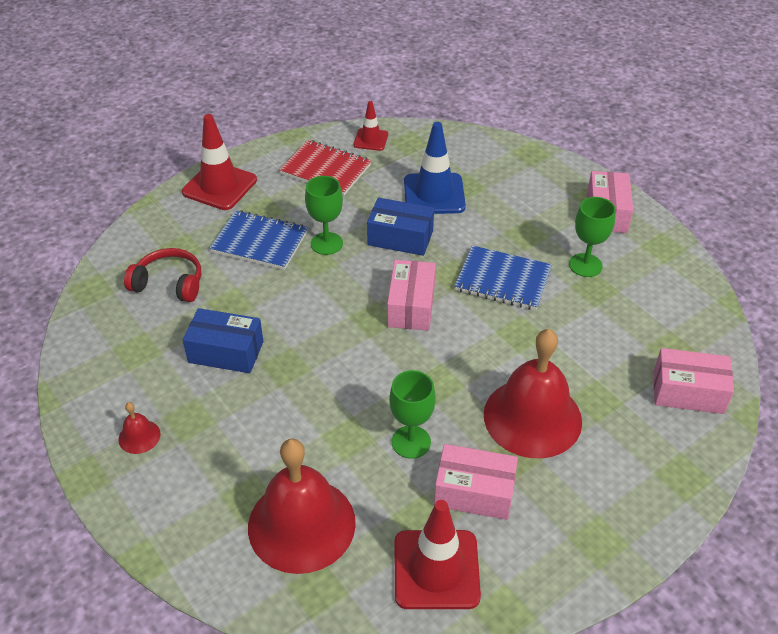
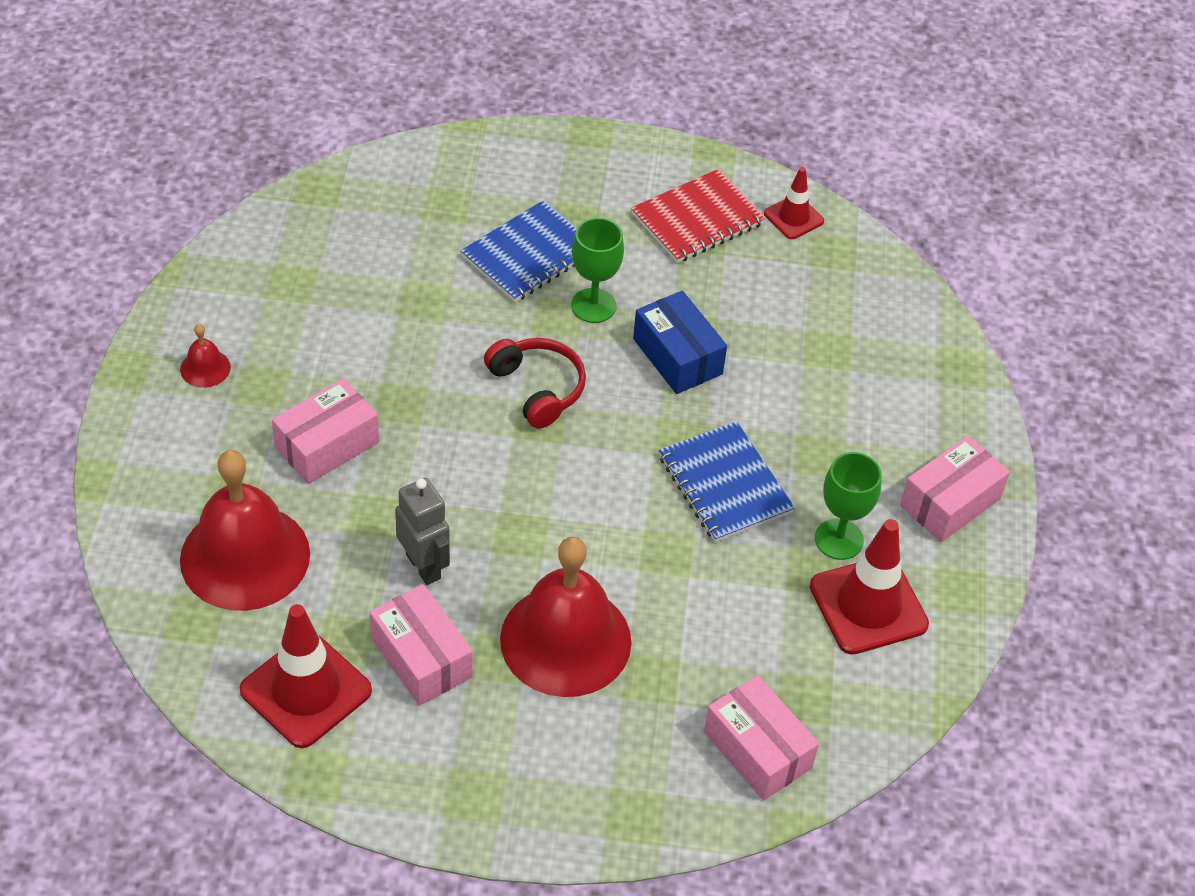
camera: 40 degrees right, 5 degrees up
(169, 283) = (394, 235): red headphones -> red headphones (538, 388)
(219, 186) = (563, 160): red traffic cone -> red traffic cone (868, 605)
(226, 352) = (365, 346): blue box -> none
(260, 242) = (529, 254): blue notebook -> blue notebook turned 75 degrees clockwise
(325, 170) = (697, 219): red notebook -> red notebook turned 75 degrees clockwise
(411, 306) = (593, 437): pink box -> pink box (327, 445)
(411, 442) = (424, 566): green goblet -> grey robot
(434, 194) = (779, 334): blue traffic cone -> none

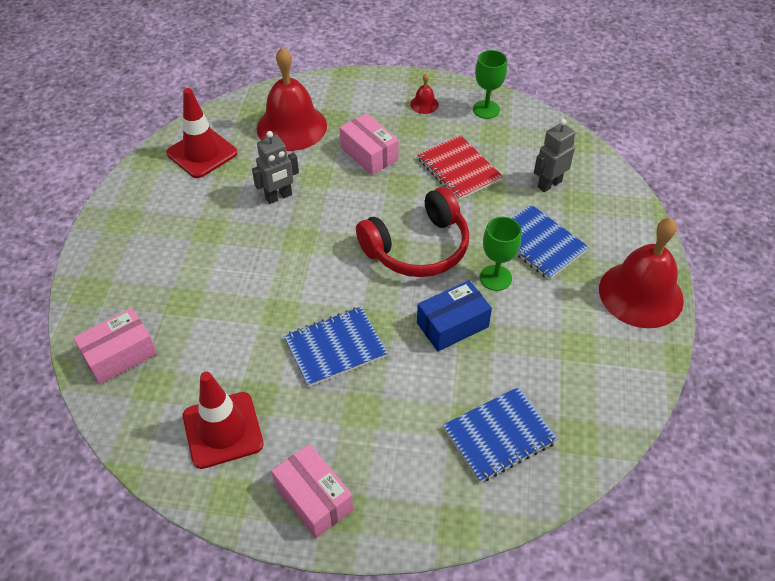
camera: 95 degrees right, 0 degrees up
(410, 231) = (549, 184): none -> grey robot
(421, 658) = (215, 197): pink box -> none
(538, 388) = (418, 248): red headphones -> red headphones, size x1.59
(565, 640) = (218, 260): red bell -> red bell (641, 294)
(697, 219) = (595, 343): red notebook -> red notebook (459, 169)
(793, 217) = (612, 409): red traffic cone -> none
(839, 539) = (283, 416): green goblet -> green goblet (486, 109)
(841, 322) = (499, 435): none -> blue notebook

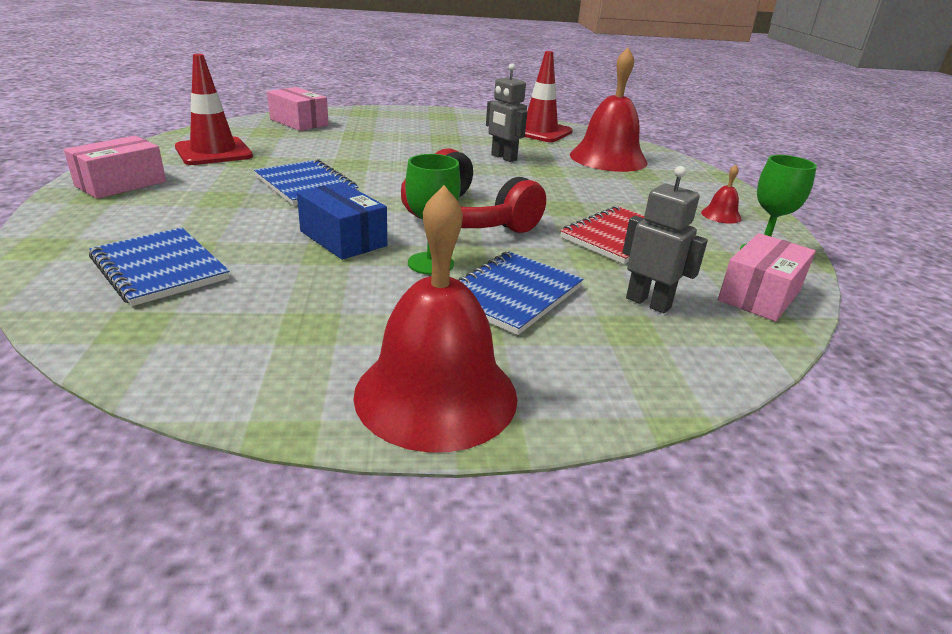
camera: 75 degrees right, 20 degrees down
(369, 154) = (600, 190): pink box -> pink box (759, 295)

